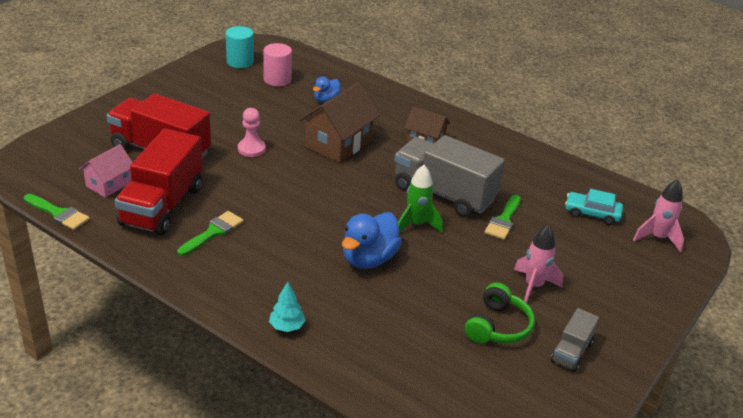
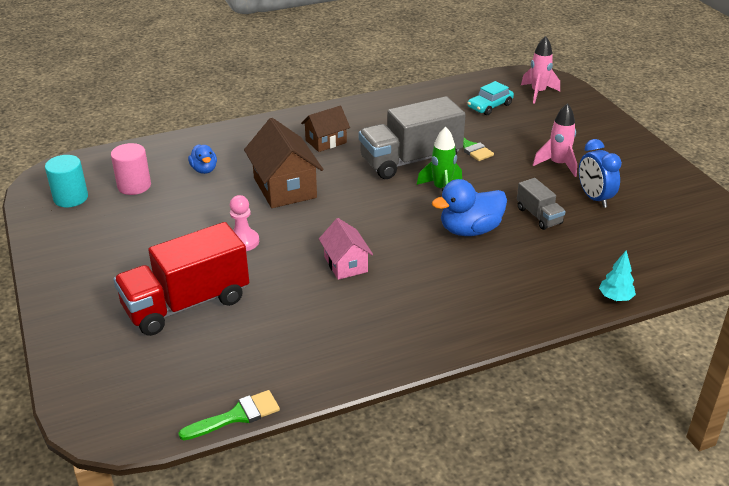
camera: 55 degrees left, 0 degrees up
(109, 184) = (214, 360): pink house -> pink house (346, 264)
(162, 206) = (289, 331): red truck -> none
(213, 232) = (362, 309): green brush -> none
(287, 326) = (532, 306): turquoise tree -> turquoise tree (615, 298)
(369, 259) = (470, 230): blue duck -> blue duck turned 90 degrees clockwise
(498, 326) = (594, 198): green headphones -> blue clock
(571, 352) = (640, 177): grey truck -> grey truck (538, 216)

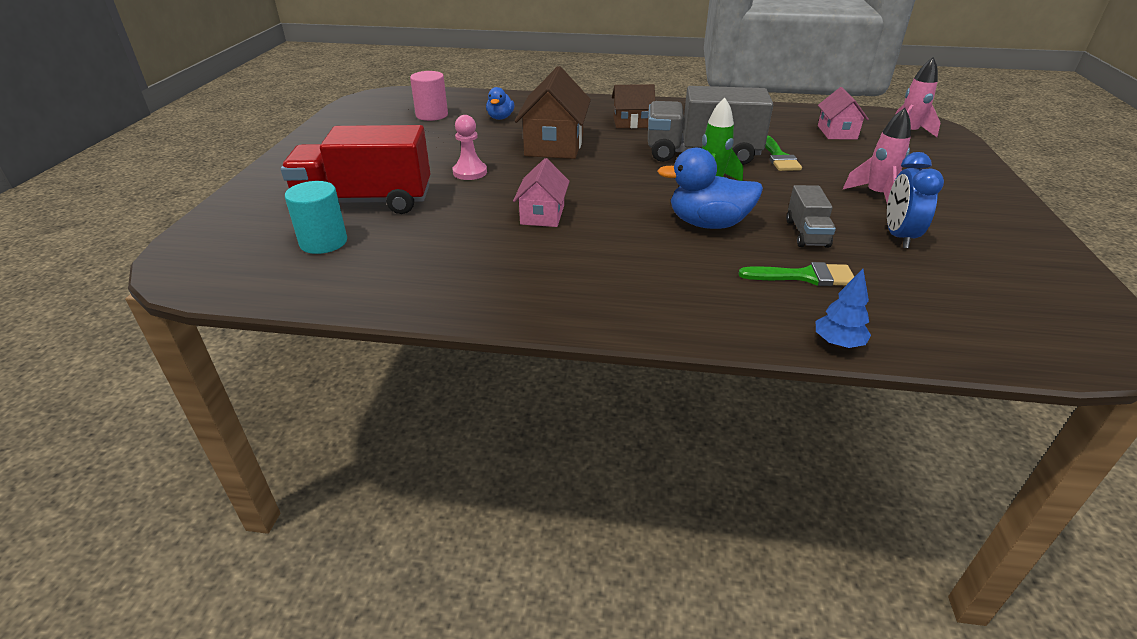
camera: 30 degrees right, 0 degrees up
(71, 198) = (376, 111): turquoise cylinder -> turquoise cylinder (323, 242)
(236, 416) = (289, 302): green brush -> green brush (805, 276)
(490, 106) = (837, 132): turquoise car -> pink house
(615, 298) = (838, 343): turquoise tree -> blue tree

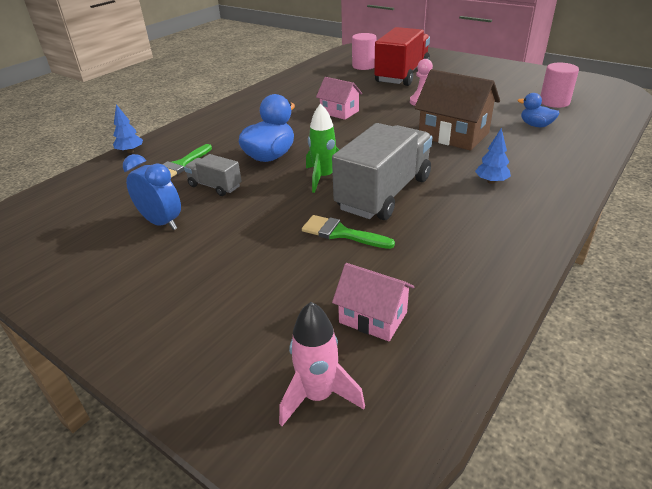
camera: 120 degrees right, 0 degrees up
(323, 242) = (364, 66): turquoise cylinder -> pink cylinder
(632, 123) = (491, 181): brown house -> blue tree
(876, 195) = (217, 249): pink rocket -> none

